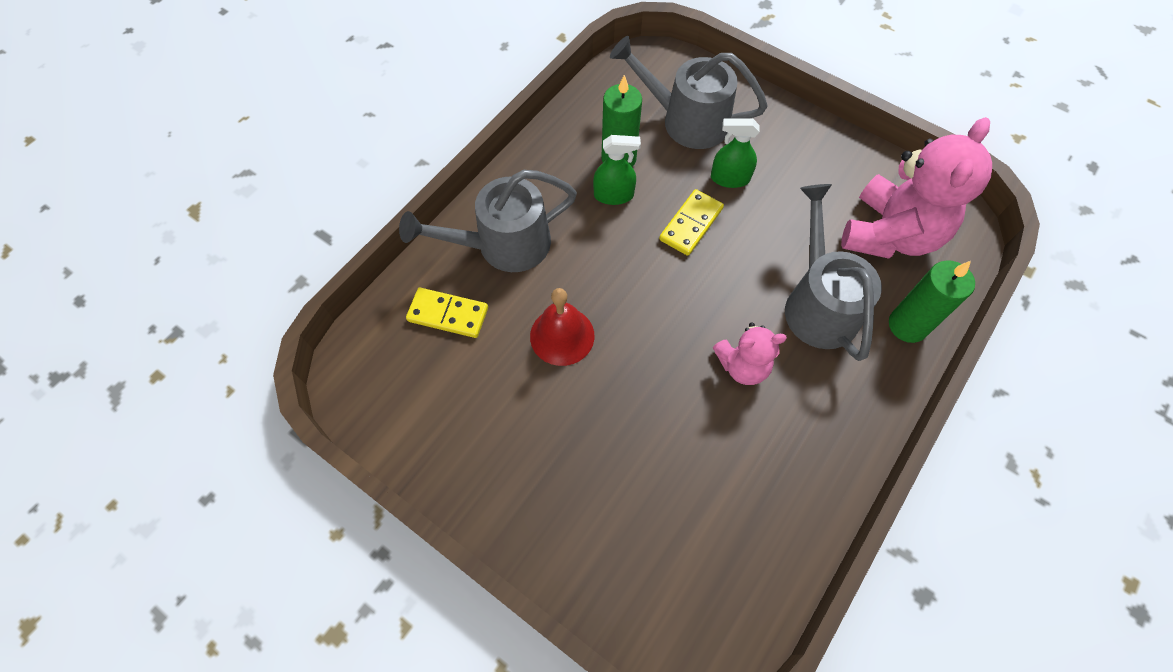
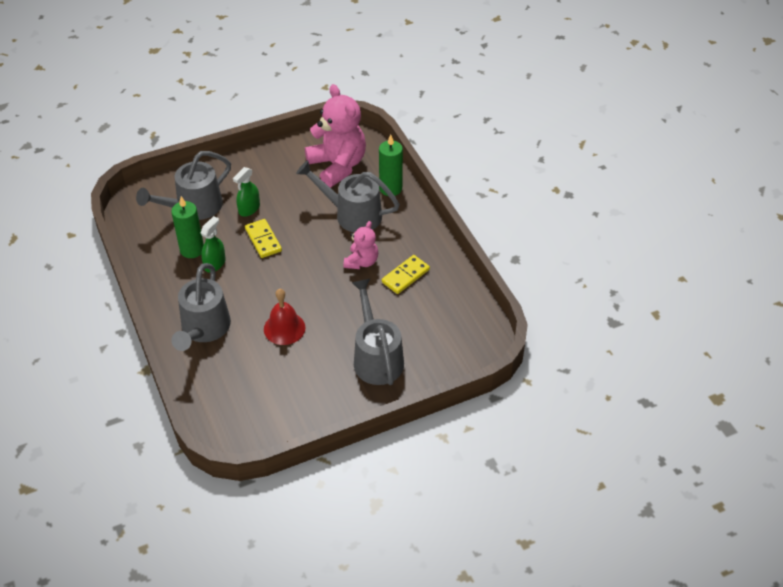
camera: 60 degrees left, 15 degrees down
(448, 314) = (228, 375): yellow domino -> yellow domino (405, 276)
(585, 486) = (376, 357): none -> grey watering can

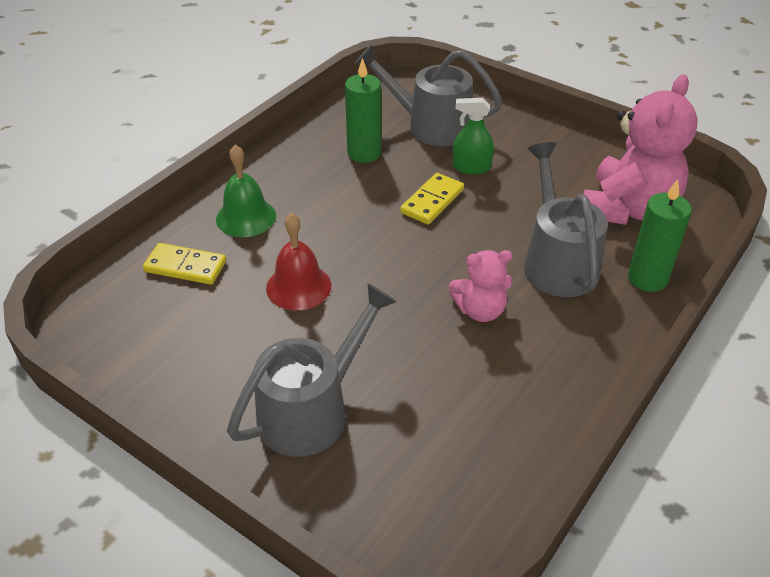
camera: 60 degrees right, 5 degrees down
(203, 329) = (246, 217): grey watering can -> green bell
(215, 264) = (357, 180): green spray bottle -> none
(405, 276) = (497, 372): yellow domino -> yellow domino (185, 267)

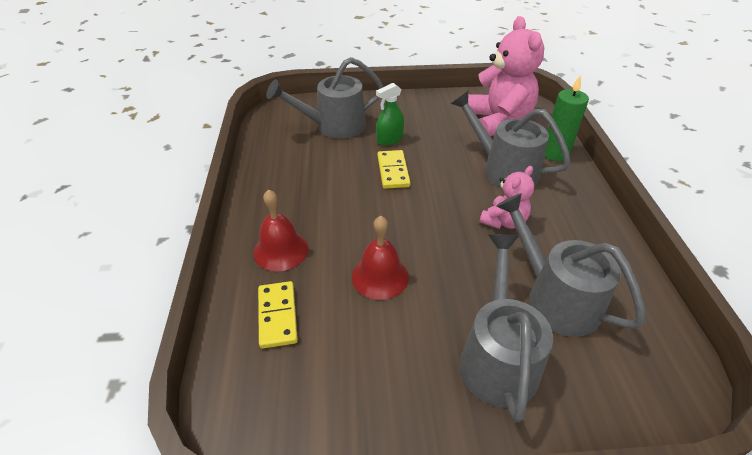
camera: 40 degrees left, 0 degrees up
(185, 267) = (278, 316): yellow domino -> yellow domino turned 75 degrees counterclockwise
(246, 217) = (281, 250): green bell -> red bell
(364, 153) = (312, 163): green candle -> none
(431, 403) = (554, 297): none -> grey watering can

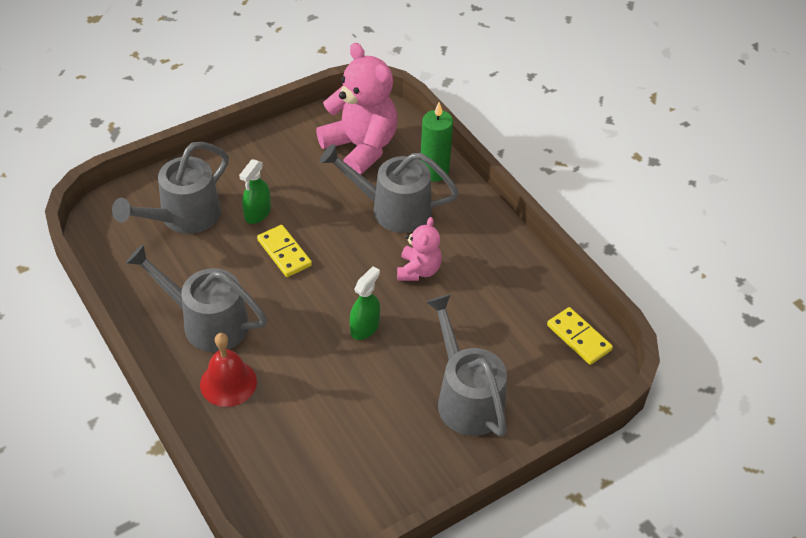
camera: 30 degrees left, 5 degrees up
(278, 316) = (269, 442): yellow domino -> yellow domino (579, 337)
(380, 276) = (336, 370): red bell -> none
(427, 250) = (364, 327): none -> green spray bottle
(554, 297) = (489, 329): grey watering can -> grey watering can (206, 322)

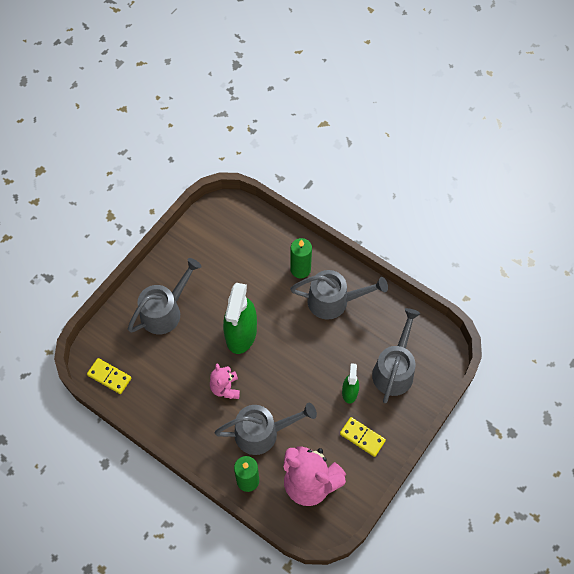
camera: 160 degrees right, 15 degrees up
(228, 383) = (300, 269): red bell -> green candle
(284, 253) = (316, 367): yellow domino -> yellow domino (362, 437)
(364, 327) = (241, 333): green spray bottle -> green spray bottle, size x1.97
(466, 397) = (165, 311): grey watering can -> grey watering can turned 90 degrees counterclockwise

